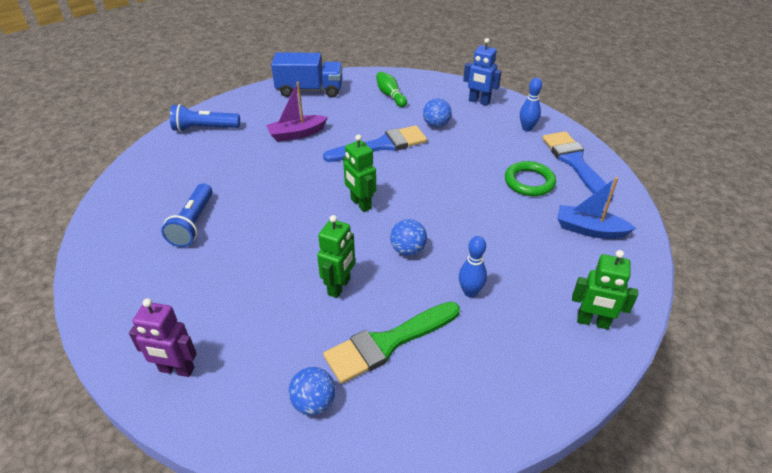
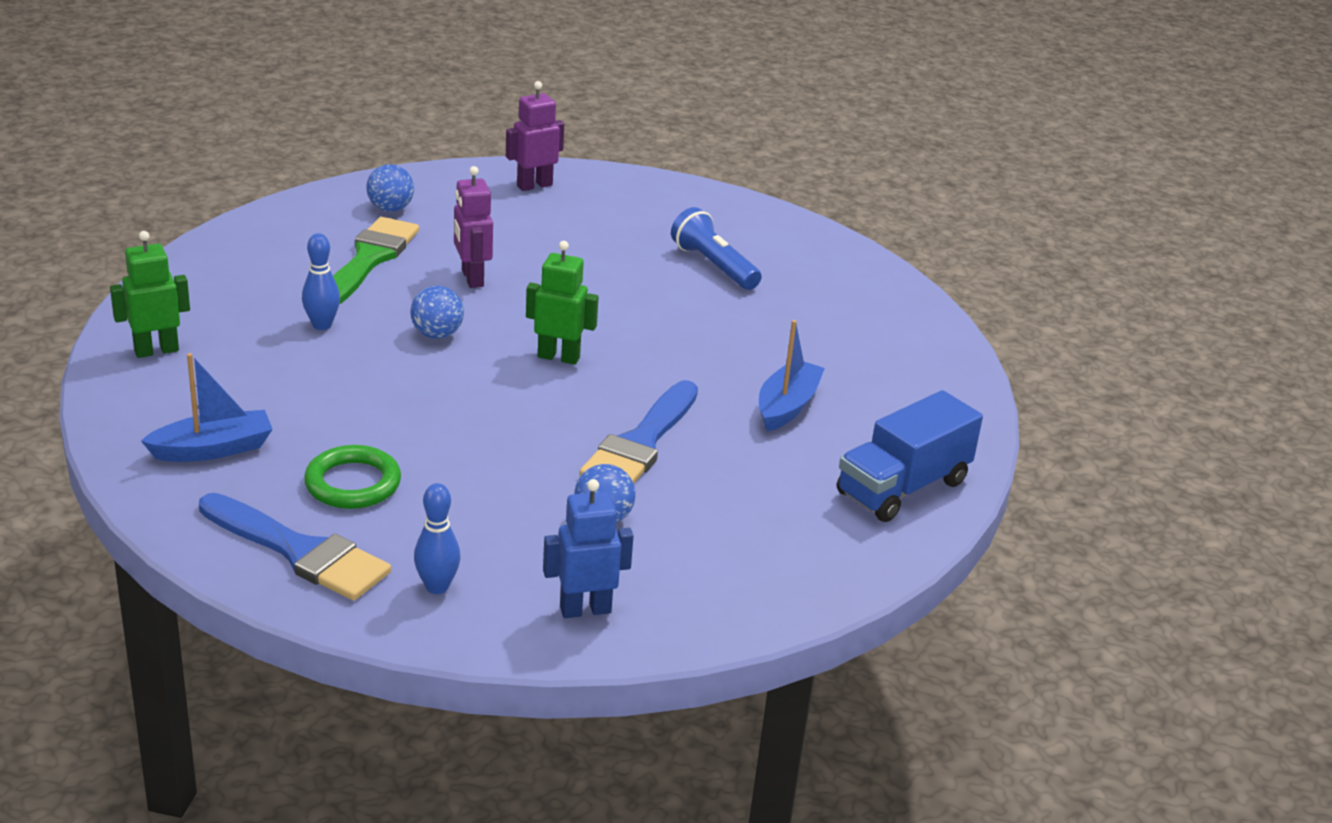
camera: 135 degrees right, 10 degrees down
(205, 128) = (918, 358): blue flashlight -> none
(297, 134) = (787, 406): purple boat -> blue boat
(339, 286) = (472, 278): green robot -> purple robot
(390, 95) = (758, 543): green bowling pin -> none

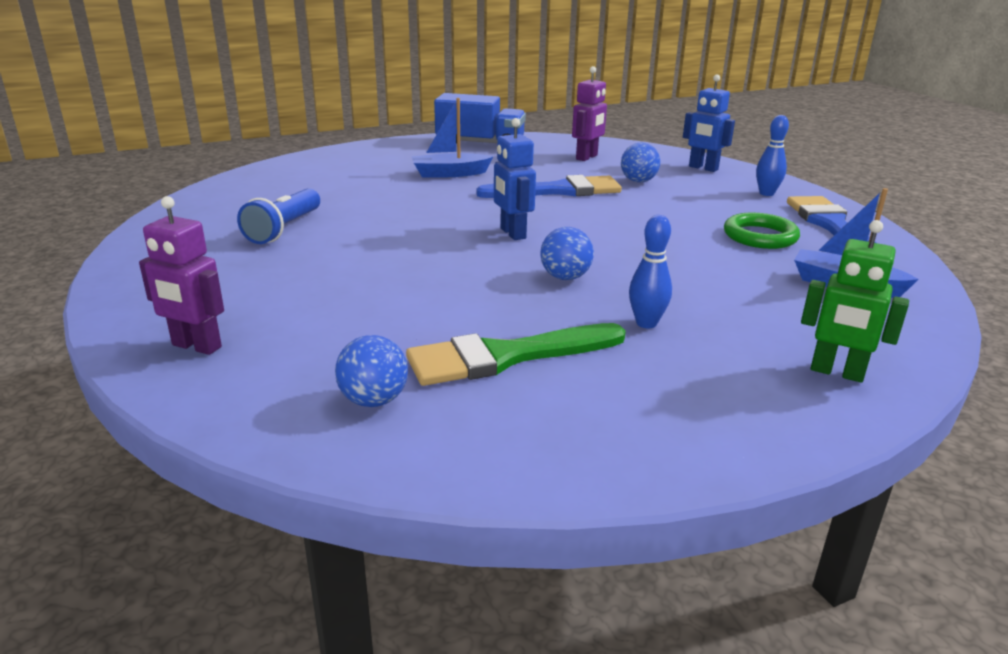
camera: 125 degrees left, 5 degrees down
(472, 278) = (455, 299): purple robot -> purple robot (587, 157)
(558, 357) = (512, 233): green robot -> blue robot

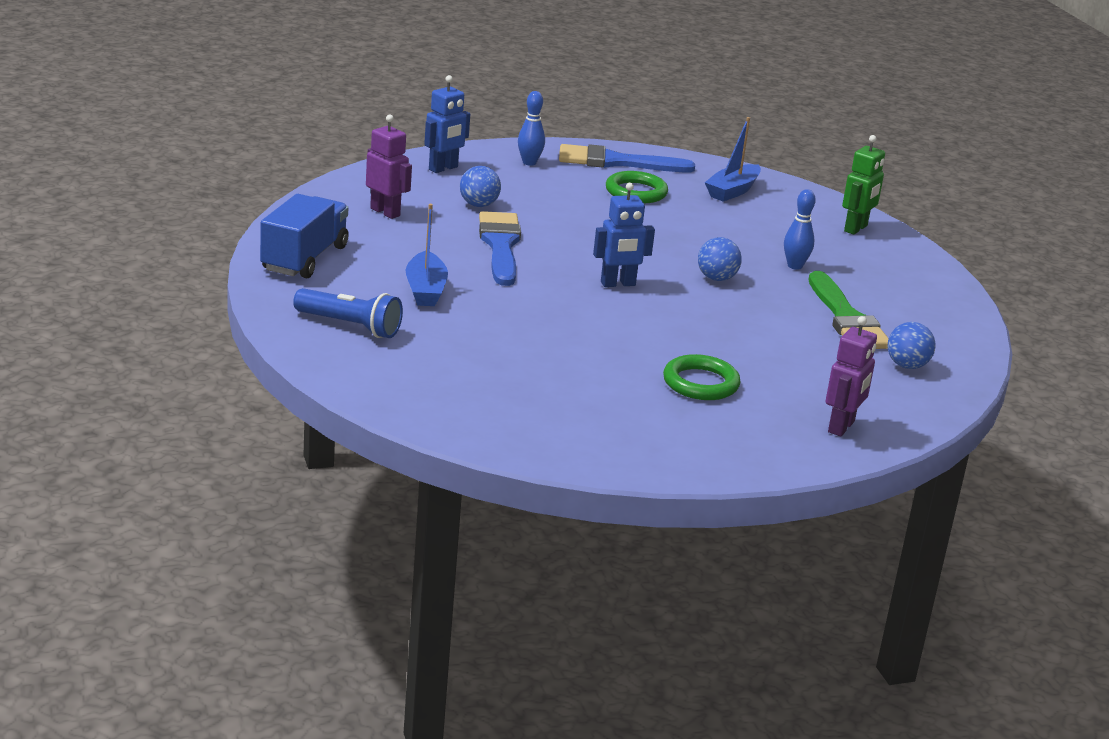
camera: 85 degrees left, 0 degrees up
(284, 229) = (592, 388): blue flashlight -> blue flashlight (350, 326)
(300, 271) = (700, 383): none -> green ring

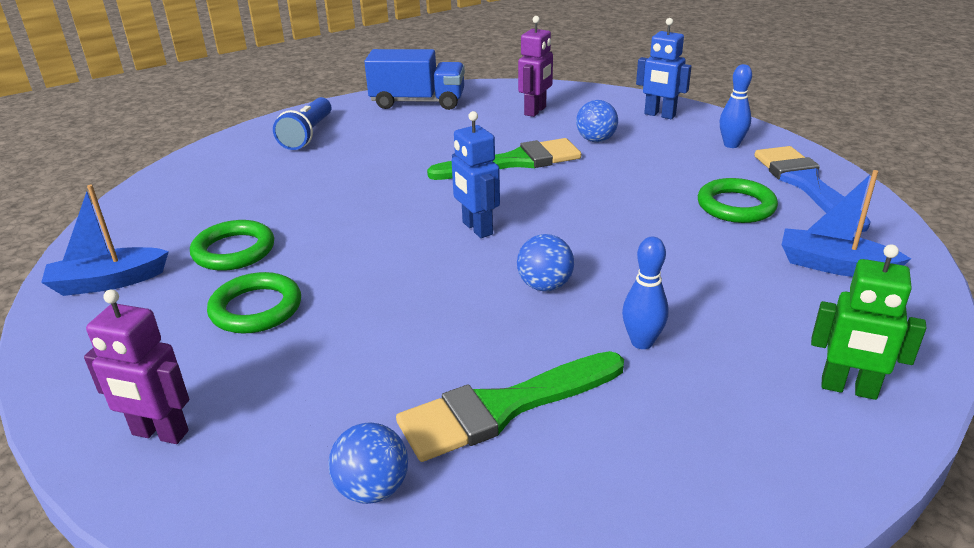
camera: 80 degrees right, 5 degrees up
(425, 290) = (393, 148): blue boat -> blue boat (108, 282)
(500, 245) = (514, 162): blue brush -> green brush
(600, 385) = (234, 251): none -> green ring

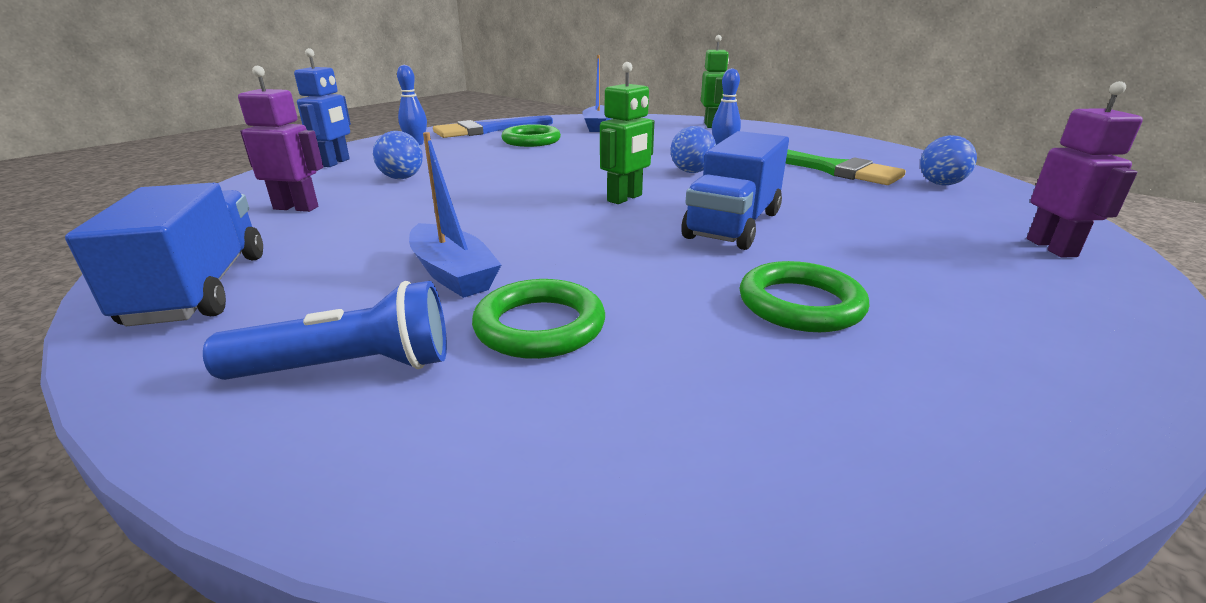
camera: 110 degrees left, 5 degrees down
(108, 282) = (1001, 380): blue boat -> blue boat (453, 274)
(256, 308) = (870, 257): green ring -> green ring (540, 326)
(372, 265) = (733, 225): none -> blue truck
(477, 228) = (625, 198): blue robot -> green robot
(514, 162) = (465, 201): green brush -> none

